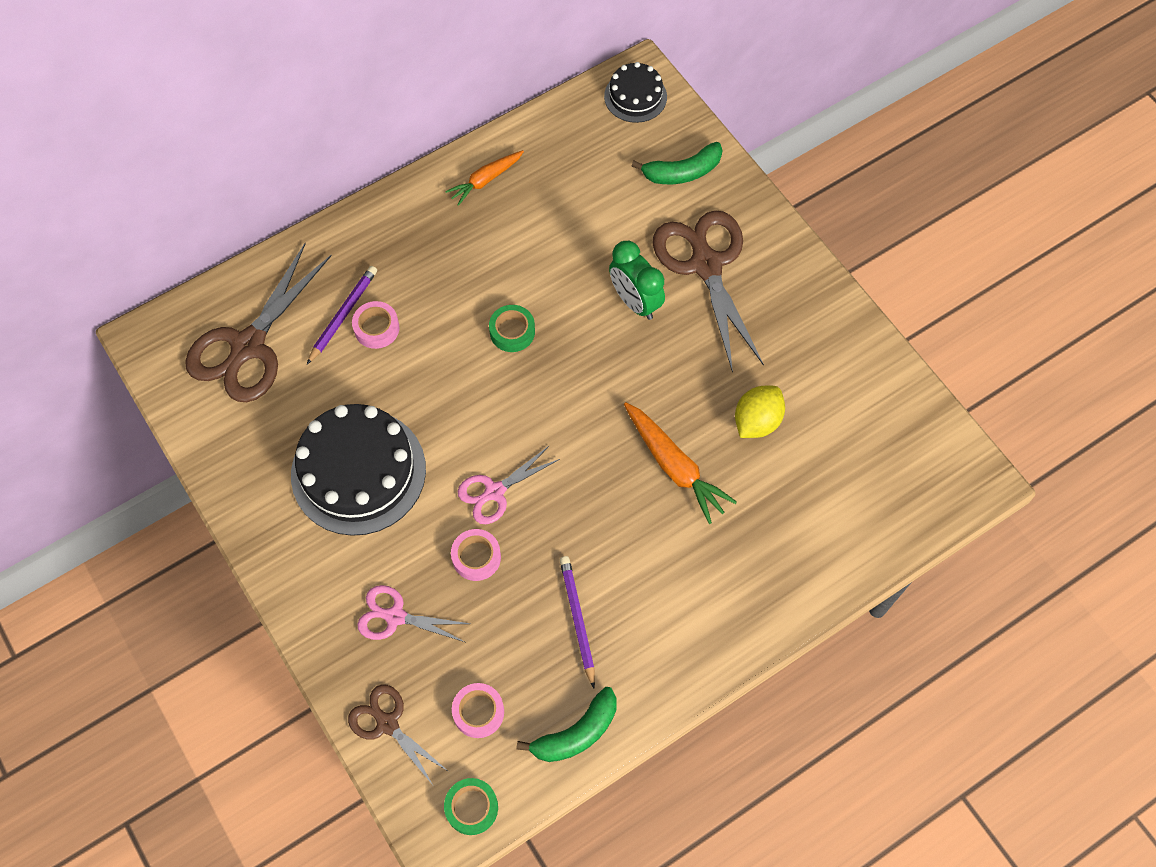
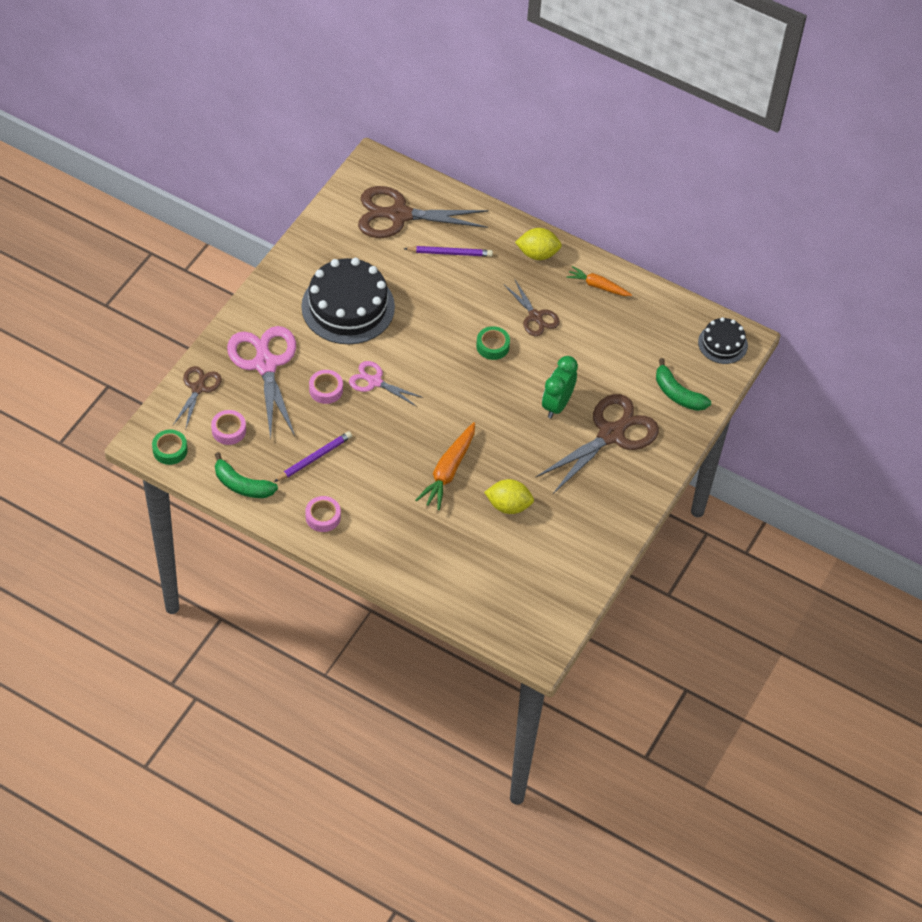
camera: 60 degrees right, 10 degrees down
(376, 328) = (451, 274): pink tape -> pink tape (323, 517)
(395, 616) = (265, 365): pink scissors -> pink scissors, size x1.82
(401, 220) = (537, 254): none -> yellow lemon
(493, 266) = (535, 316): none -> brown scissors

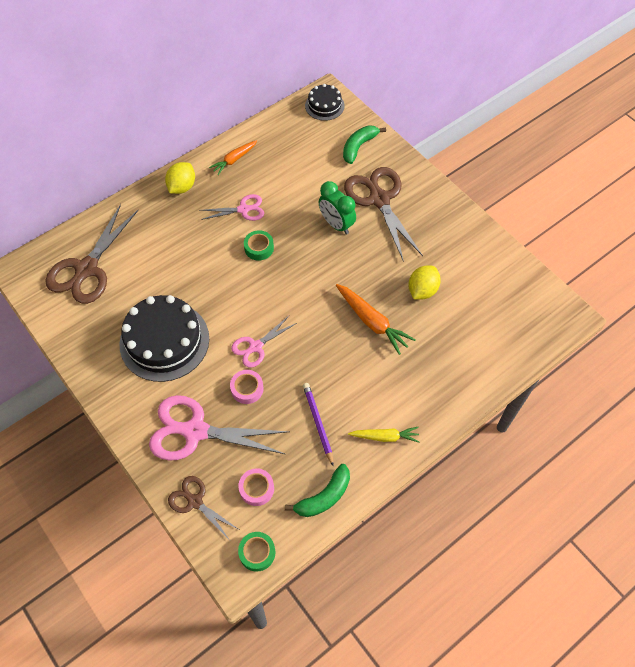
camera: 65 degrees left, 5 degrees up
(323, 517) = (385, 437): pink tape -> yellow carrot
(450, 253) = (148, 245): purple pencil -> none
(535, 316) = (243, 209): brown scissors -> pink scissors
(677, 394) = (358, 147): green banana -> green banana turned 150 degrees clockwise

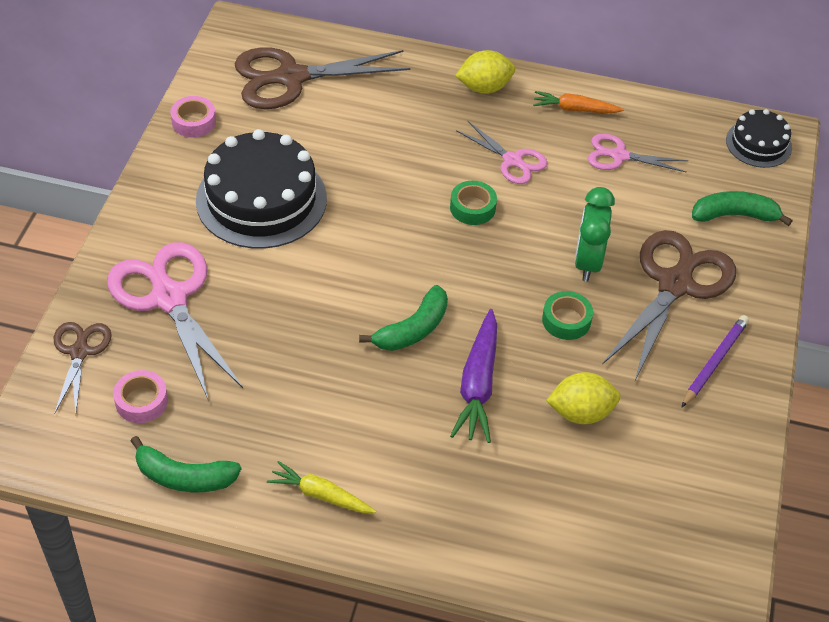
camera: 50 degrees right, 10 degrees down
(247, 389) = (266, 313): pink tape -> pink tape (194, 122)
(256, 346) = (331, 287): pink scissors -> pink scissors (619, 156)
(257, 552) = (59, 451): green tape -> green tape (566, 320)
(315, 327) = (413, 329): none -> green banana
(318, 423) = (280, 411): purple pencil -> purple pencil (714, 362)
(372, 322) = (478, 384): orange carrot -> purple carrot
(385, 437) = (321, 495): yellow carrot -> yellow carrot turned 150 degrees clockwise

